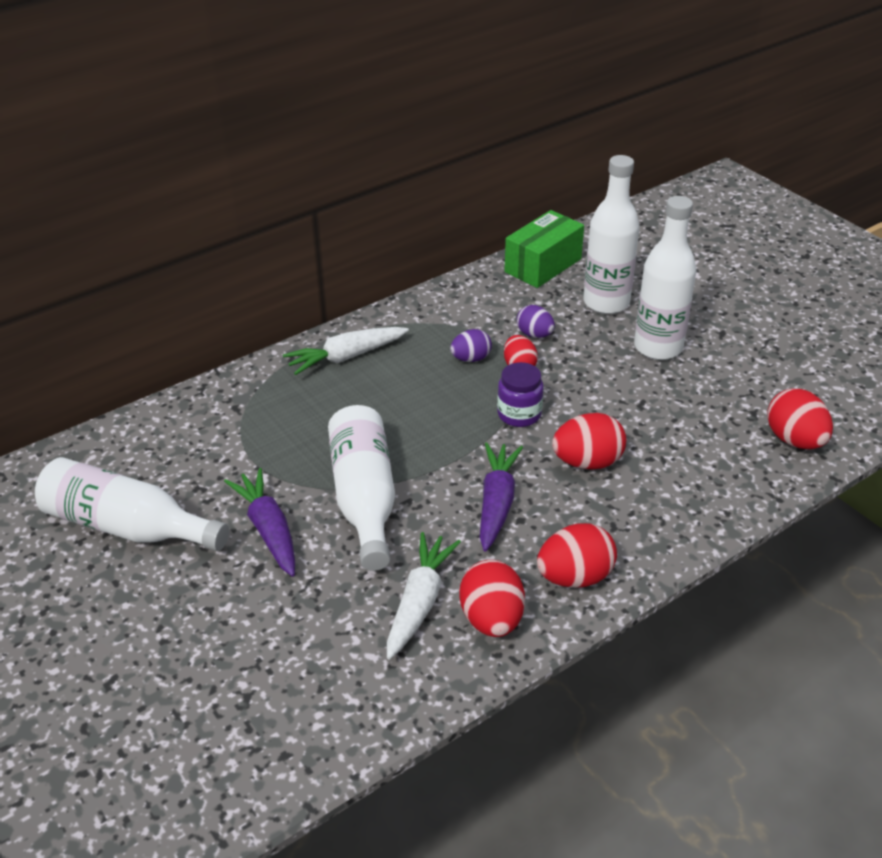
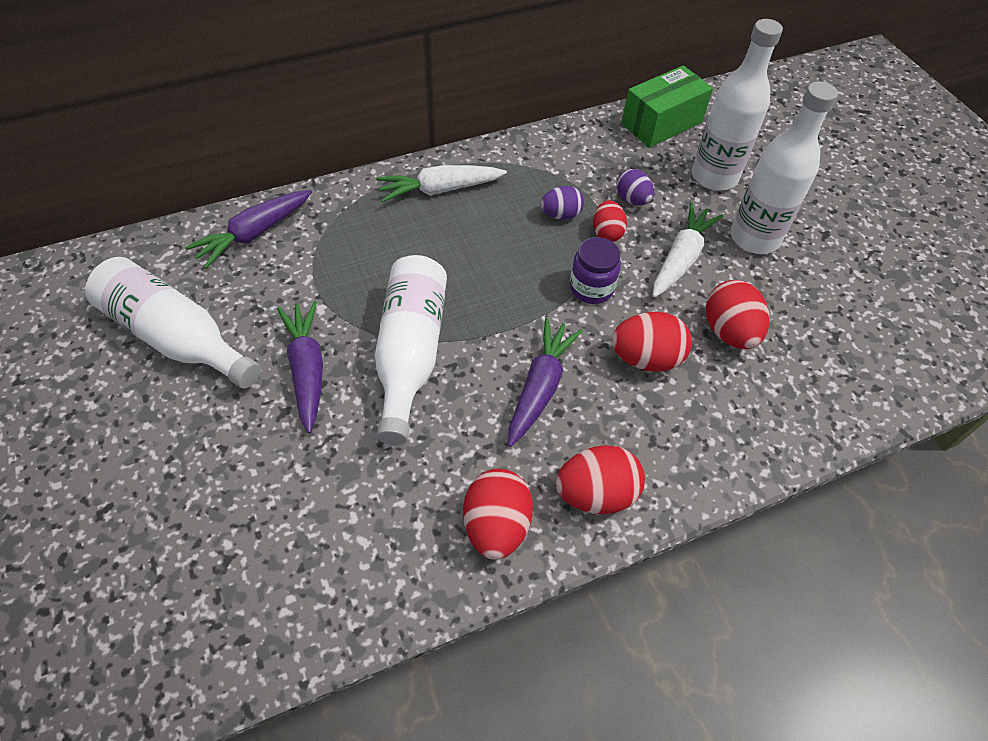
camera: 10 degrees right, 15 degrees up
(173, 426) = (254, 234): none -> purple carrot
(419, 602) = (429, 488): white carrot -> white carrot (681, 258)
(794, 440) = (872, 377): red egg -> red egg (729, 332)

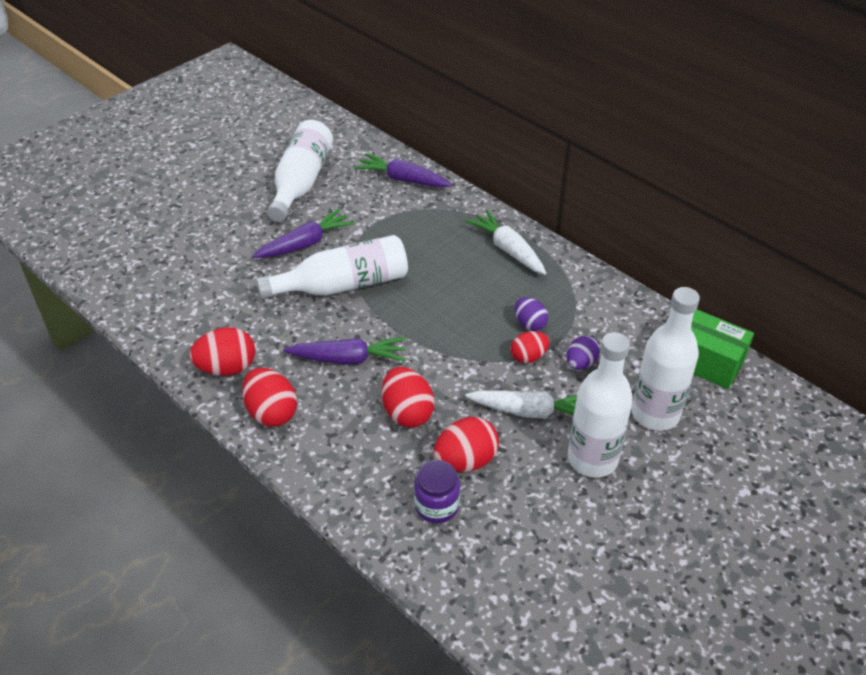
camera: 70 degrees right, 10 degrees down
(591, 288) = (461, 362): purple jar -> purple jar (436, 506)

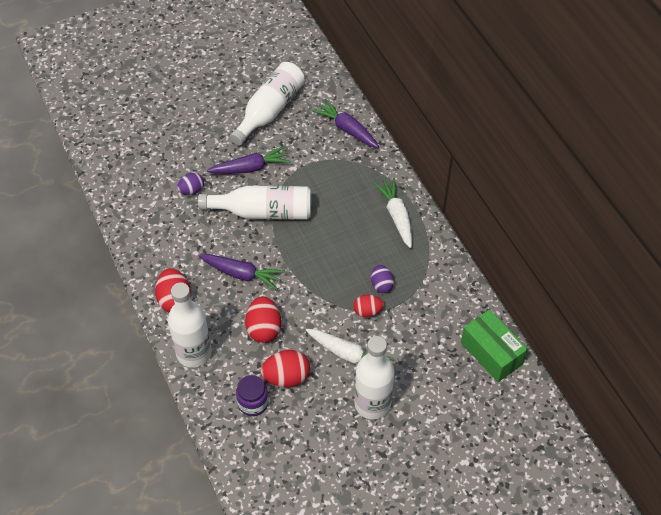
camera: 20 degrees right, 10 degrees up
(227, 368) = (158, 256): red egg -> none
(580, 363) = (402, 328): purple egg -> purple egg (191, 190)
(655, 414) = (434, 384): white bottle -> white bottle (194, 353)

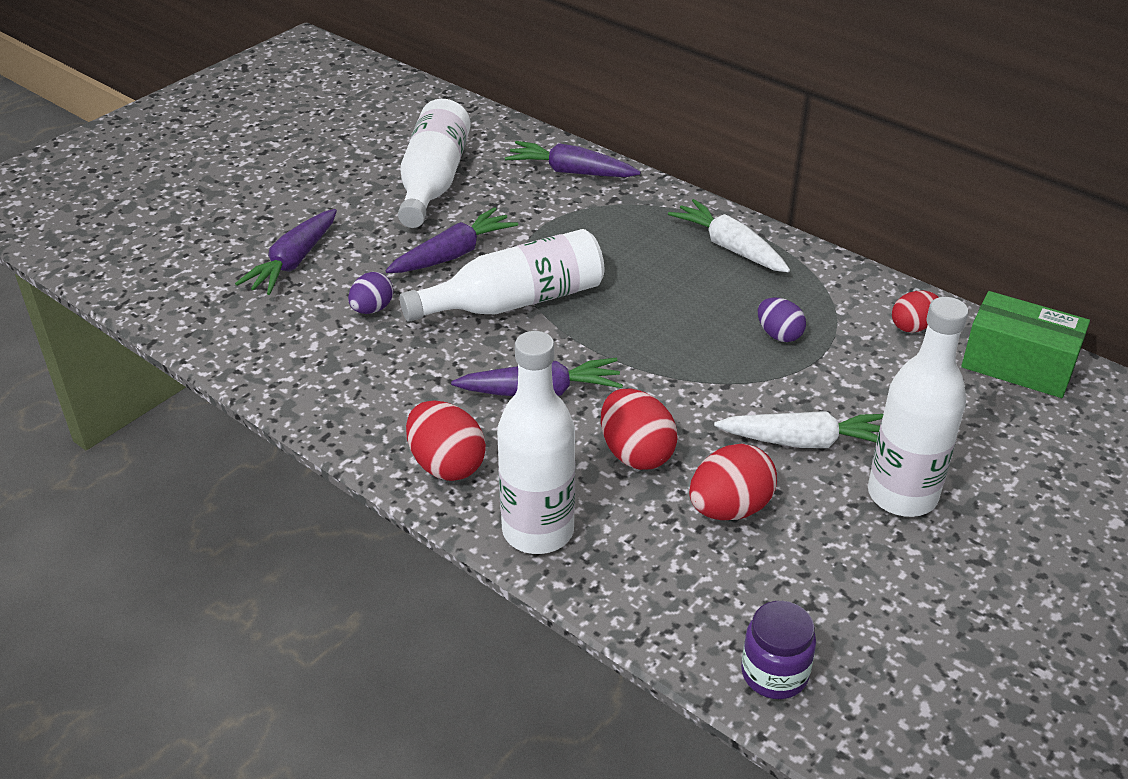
camera: 25 degrees left, 15 degrees down
(170, 144) = (293, 262): none -> purple carrot
(253, 403) = (701, 568): purple jar -> purple jar (774, 673)
(367, 311) = (786, 375): red egg -> red egg (913, 326)

